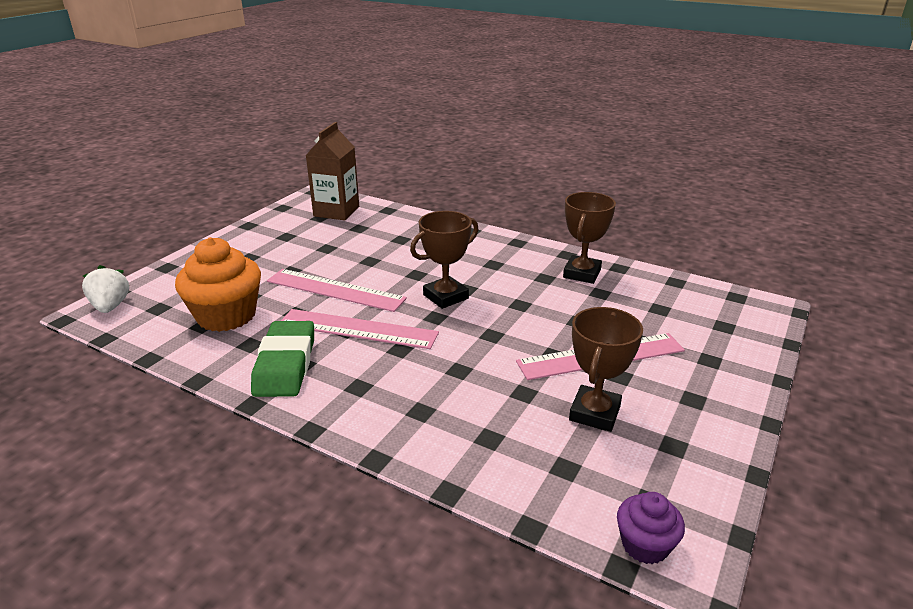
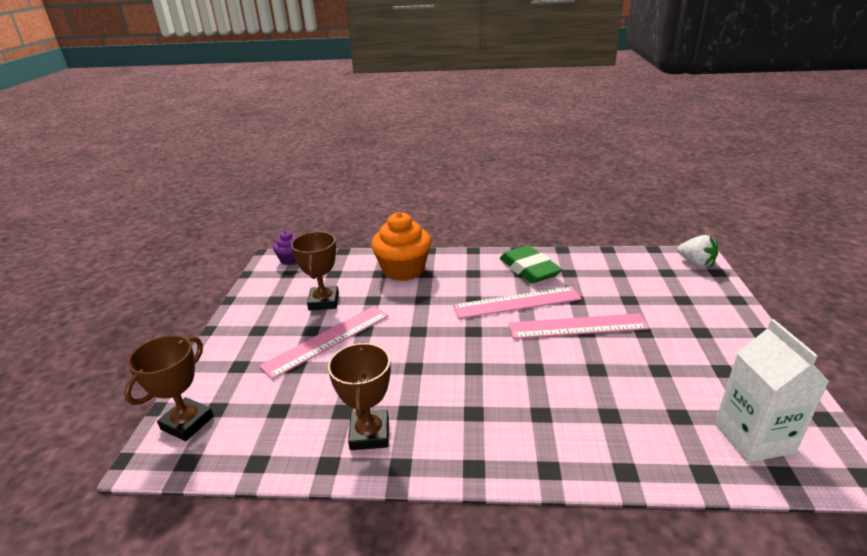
camera: 155 degrees right, 0 degrees up
(226, 316) = (615, 282): orange cupcake -> orange cupcake (403, 270)
(336, 211) = (753, 438): brown carton -> white carton
(445, 297) = (483, 352): brown trophy -> brown trophy (187, 423)

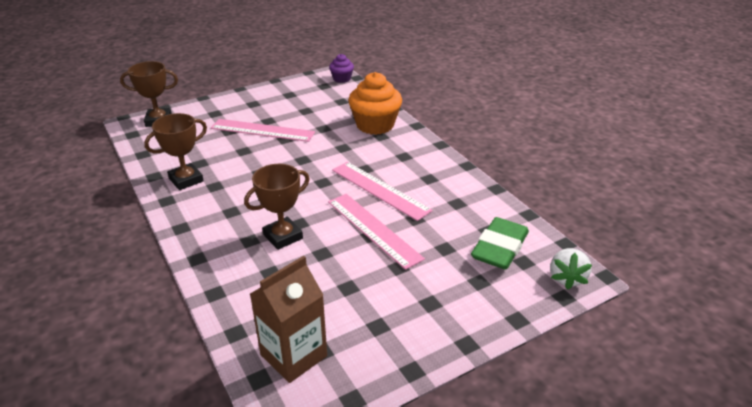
camera: 55 degrees right, 5 degrees up
(324, 302) = (303, 112): brown trophy -> brown trophy (283, 236)
(529, 269) = (439, 181): green eraser -> green eraser (499, 248)
(753, 438) = (293, 355): white carton -> brown carton

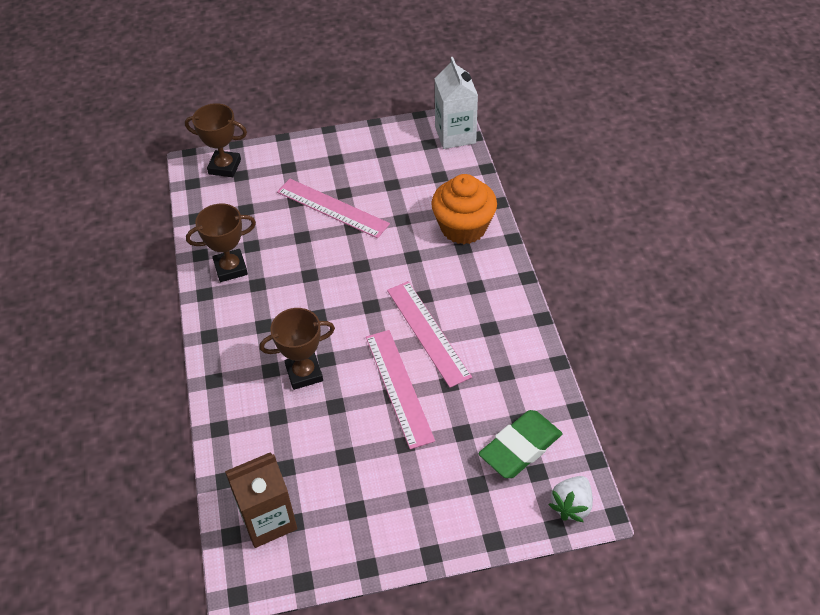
camera: 20 degrees right, 15 degrees up
(342, 79) = (455, 135): purple cupcake -> white carton

